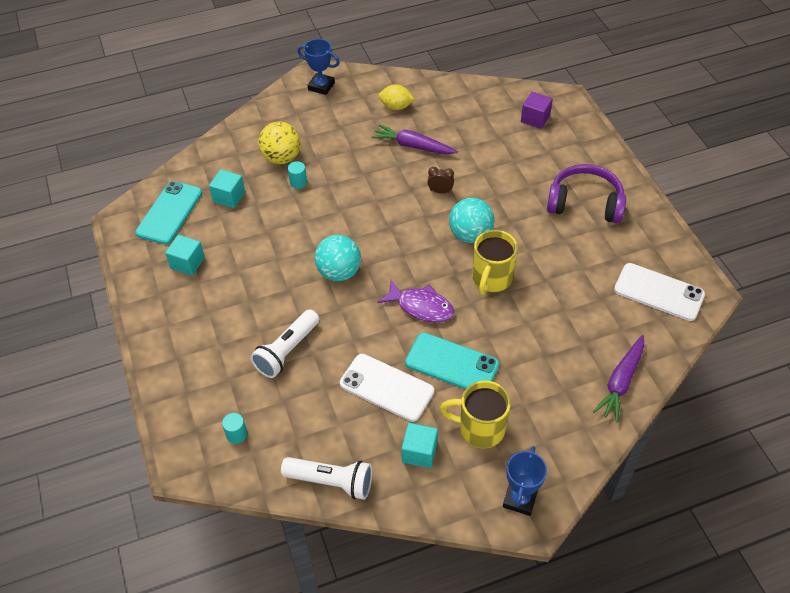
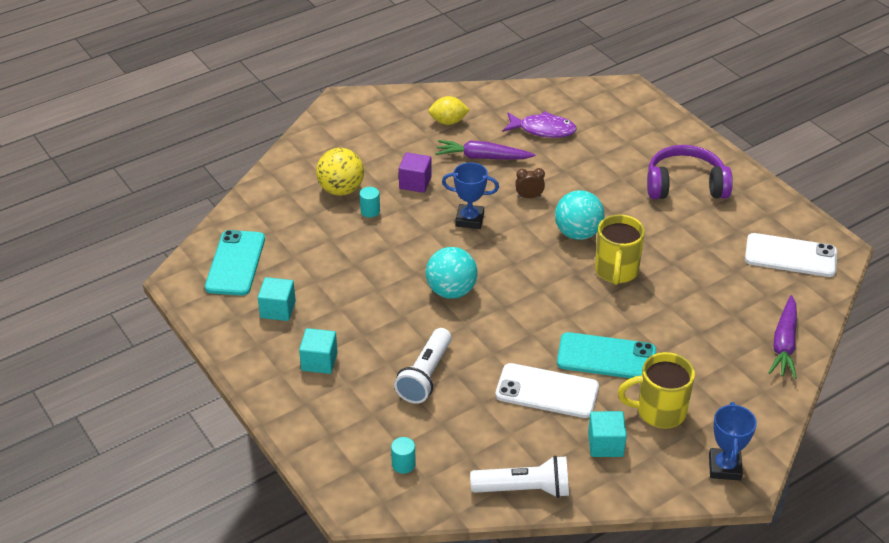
camera: 15 degrees left, 10 degrees down
(229, 197) = (297, 237): turquoise cube -> turquoise cube (319, 361)
(321, 86) = (356, 113): blue trophy -> blue trophy (469, 219)
(421, 306) = (553, 309): purple fish -> purple fish (543, 130)
(535, 118) = (602, 113): purple cube -> purple cube (415, 183)

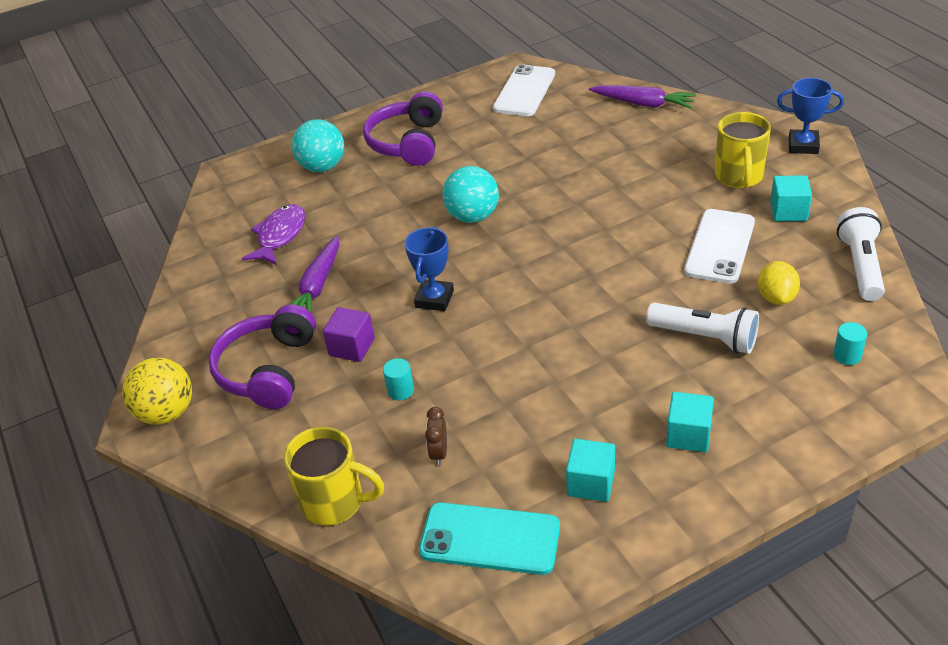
camera: 80 degrees left, 0 degrees up
(341, 190) = (348, 422): yellow ball -> yellow ball (167, 413)
(392, 146) = (268, 370): none -> purple headphones
(448, 122) = (234, 316): yellow lemon -> yellow lemon (776, 297)
(451, 291) = (562, 315): turquoise ball -> turquoise ball (322, 167)
(529, 197) = (402, 250): brown clock -> brown clock (439, 453)
(606, 357) = (666, 205): turquoise phone -> none
(616, 271) = (537, 193): yellow mug -> yellow mug (335, 502)

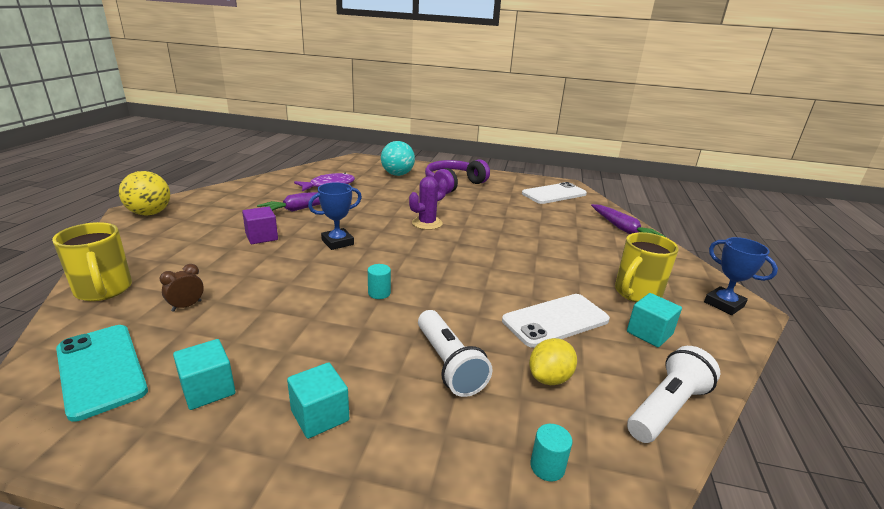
camera: 35 degrees right, 15 degrees down
(268, 370) = (214, 223): purple headphones -> none
(400, 391) = (238, 267): turquoise cylinder -> turquoise cylinder (379, 293)
(473, 216) = (427, 223): turquoise ball -> purple cactus

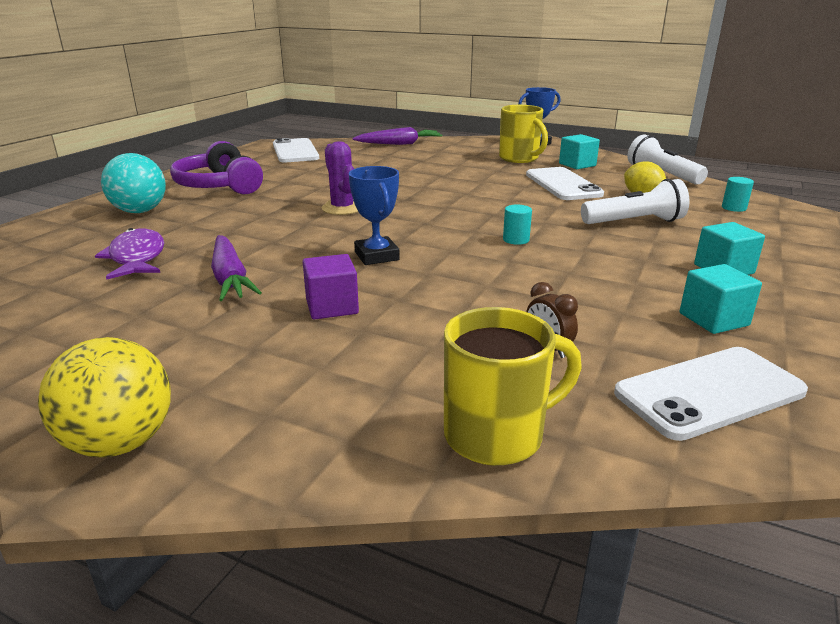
camera: 75 degrees left, 0 degrees up
(100, 370) = (709, 392): turquoise phone -> white phone

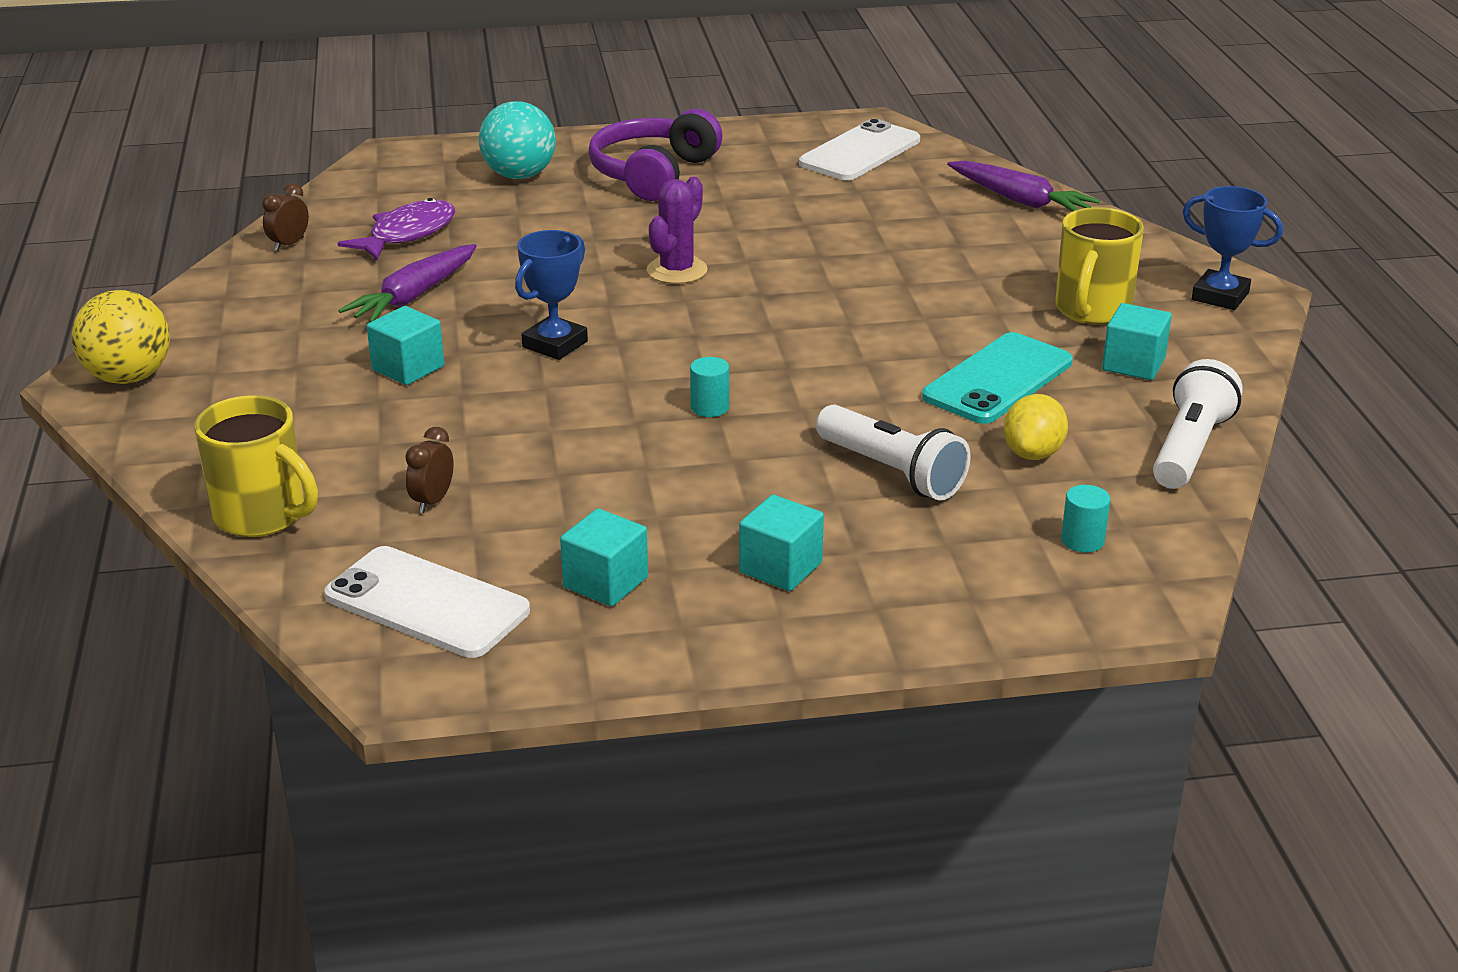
camera: 55 degrees right, 5 degrees up
(50, 299) = (289, 244): none -> brown clock
(332, 307) = (408, 368): purple cube -> turquoise cube
(563, 184) = (998, 380): white phone -> turquoise phone

